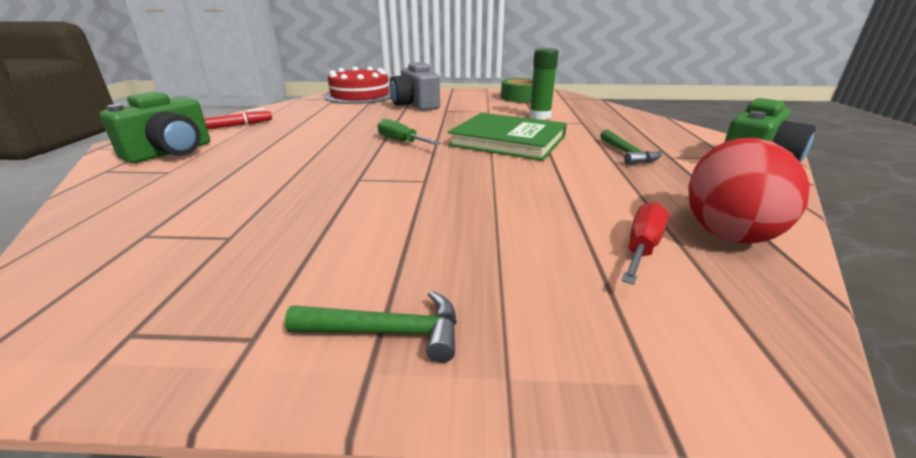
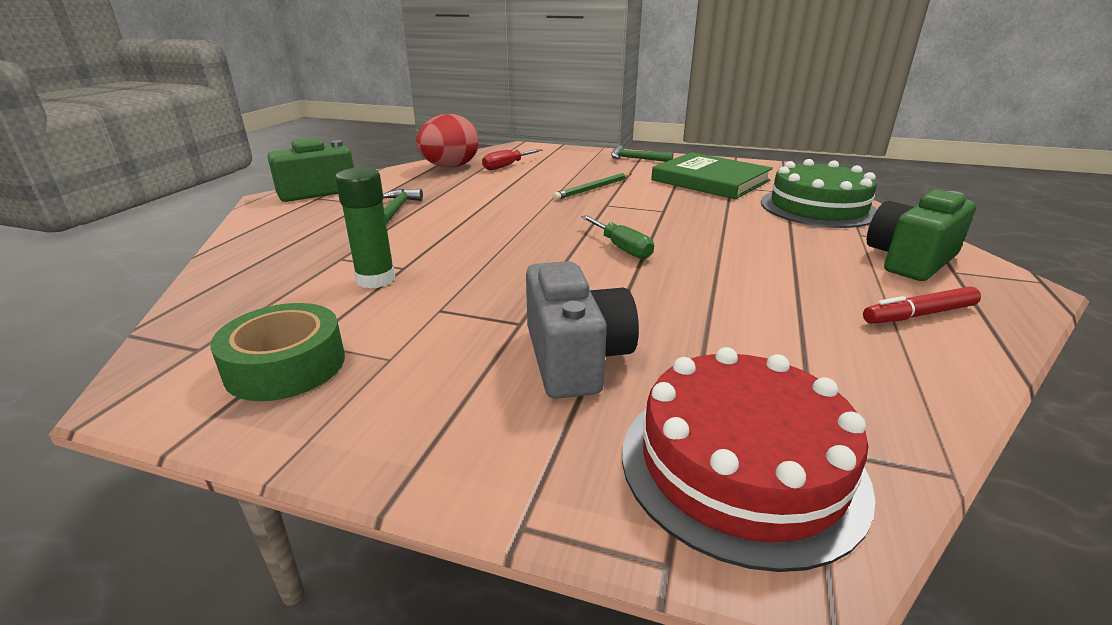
camera: 165 degrees left, 0 degrees up
(151, 203) = (818, 207): none -> green cake
(451, 204) = (593, 189): none -> green pencil
(508, 141) = (491, 235): green book -> green book (710, 180)

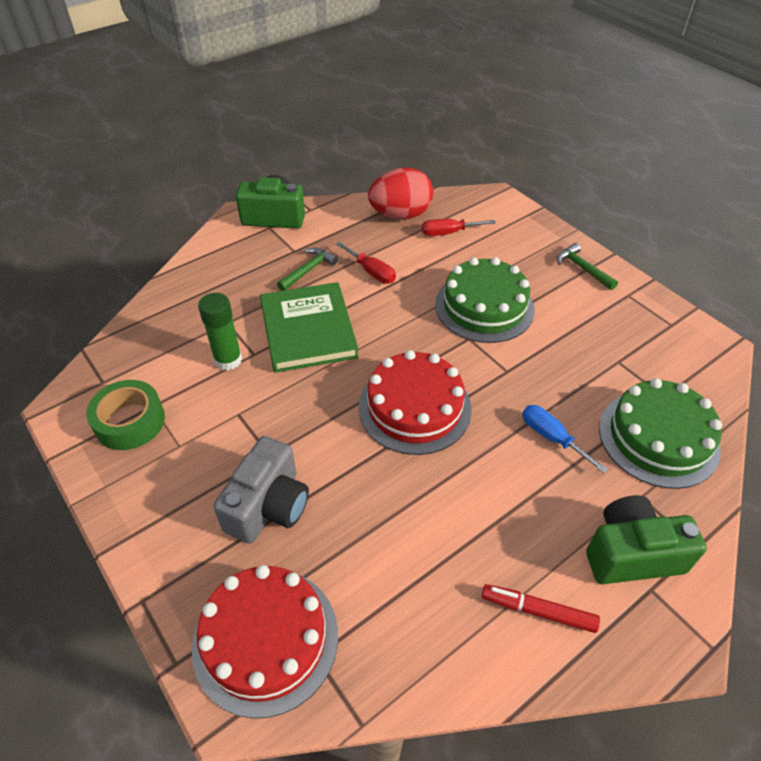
camera: 35 degrees right, 20 degrees up
(465, 196) = (371, 272): none -> red screwdriver
(593, 189) = (484, 307): green pencil -> green cake
(622, 248) = (414, 407): green screwdriver -> red cake
(710, 180) = (610, 341): green book -> green book (308, 330)
(753, 229) = (551, 437): none -> blue screwdriver

